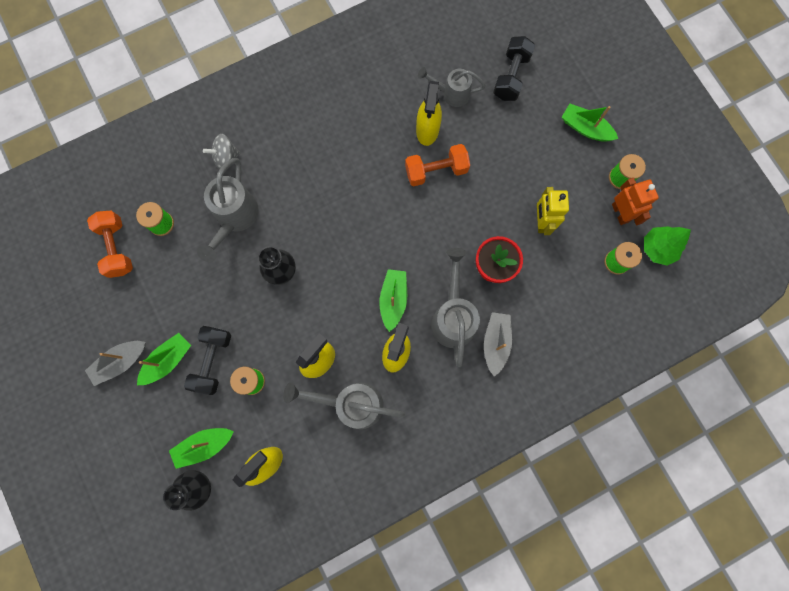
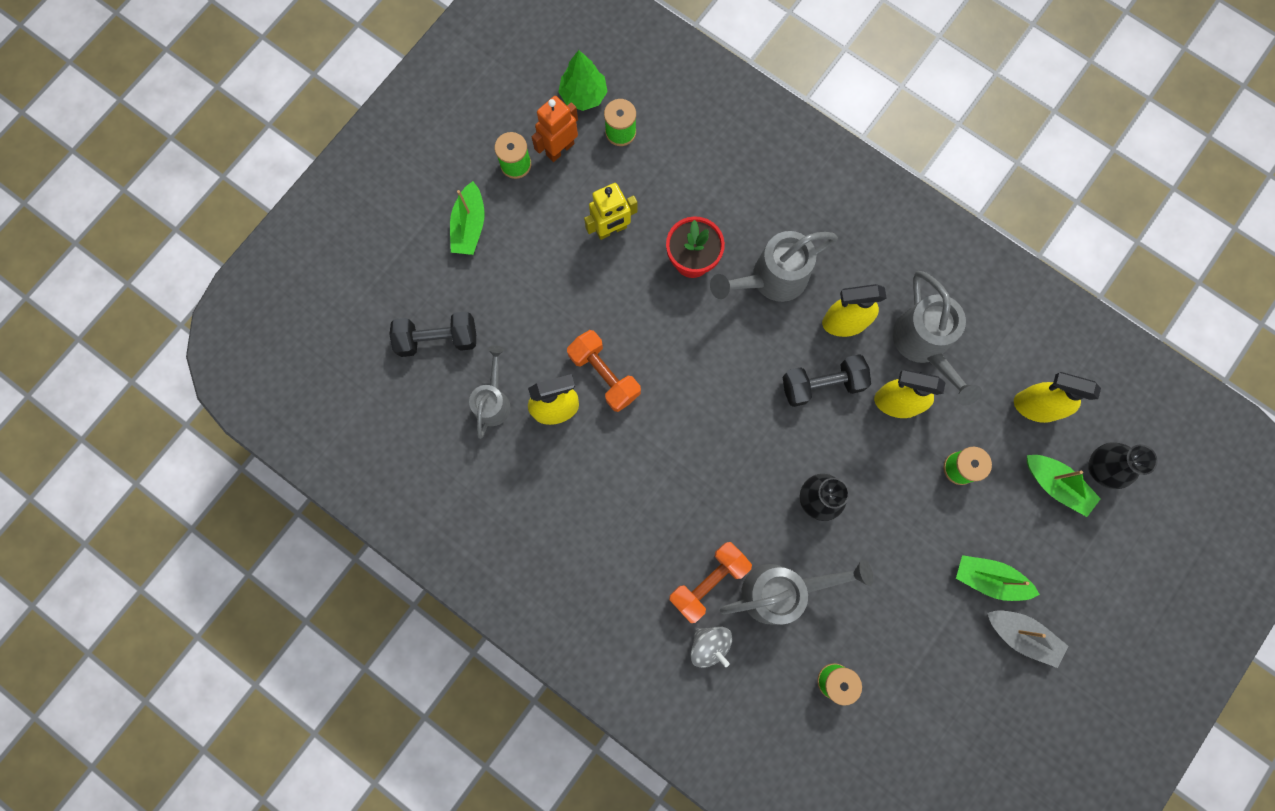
camera: 115 degrees left, 0 degrees up
(117, 248) = (892, 721): orange dumbbell -> orange dumbbell (708, 582)
(212, 361) = (961, 525): black dumbbell -> black dumbbell (822, 384)
(393, 300) = (785, 353): green boat -> none
(451, 94) = (493, 401): grey watering can -> grey watering can turned 150 degrees counterclockwise
(495, 343) = (777, 222): grey boat -> none

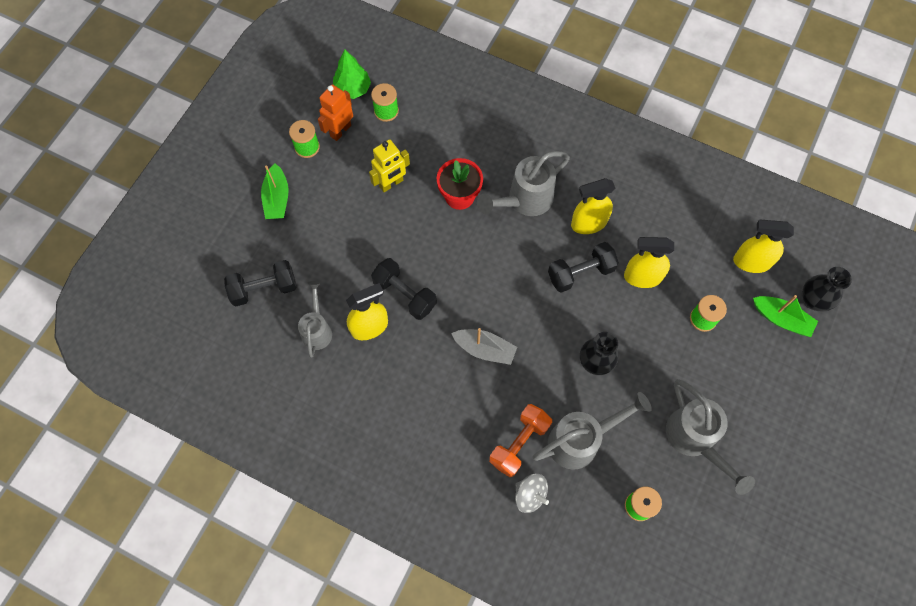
camera: 10 degrees left, 10 degrees down
(604, 375) = (405, 294): orange dumbbell -> black dumbbell
(923, 345) = (654, 230): grey watering can -> grey watering can (695, 440)
(989, 579) = (746, 401): green boat -> none
(1021, 635) = (782, 441): grey boat -> grey boat (485, 349)

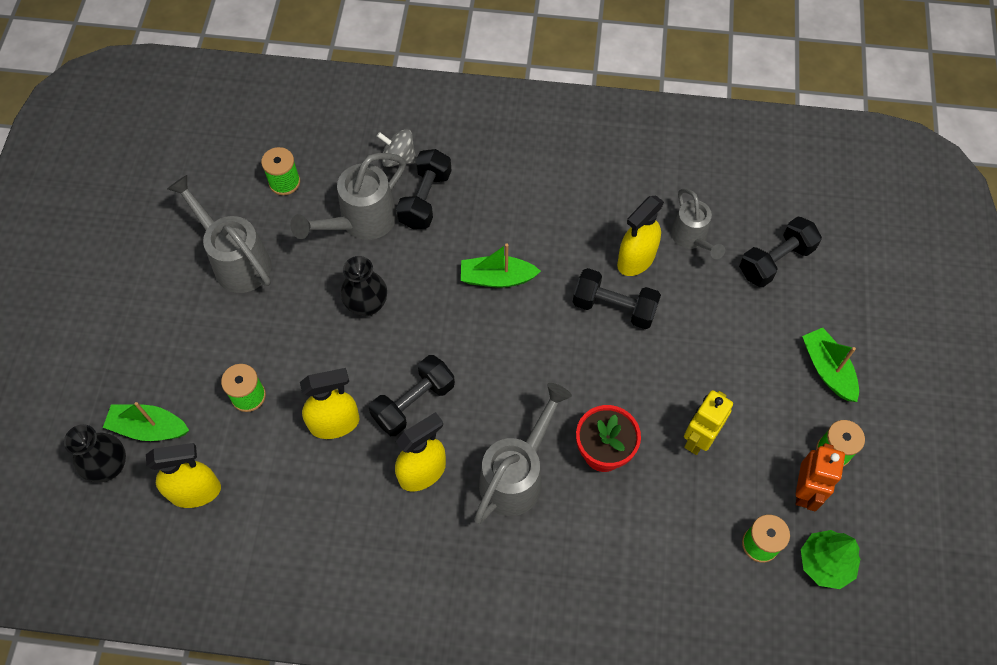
camera: 160 degrees right, 5 degrees down
(485, 349) = (497, 278): grey boat -> green boat
(519, 443) = (425, 199): orange dumbbell -> black dumbbell

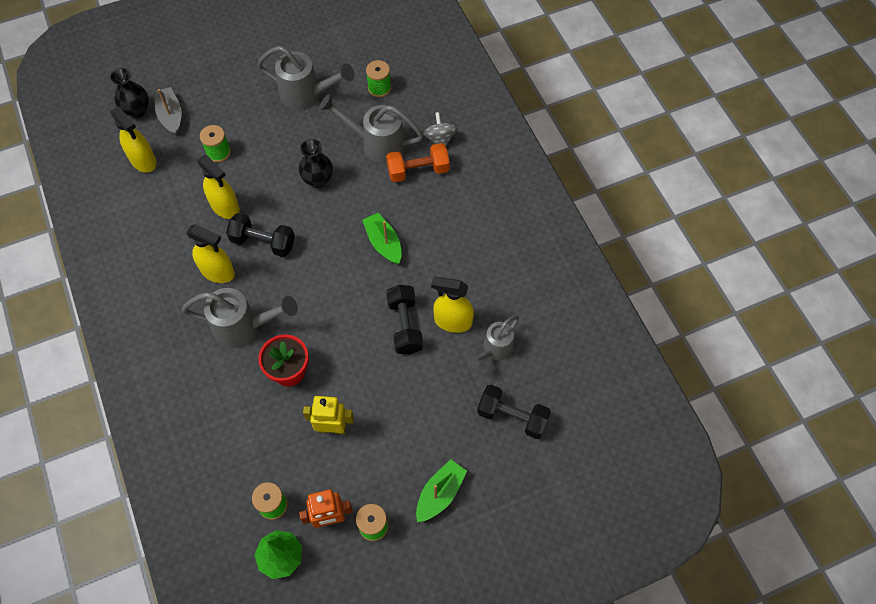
camera: 60 degrees right, 0 degrees up
(149, 428) = (171, 115): green boat -> grey boat
(236, 260) = (307, 95): grey watering can -> grey watering can turned 90 degrees clockwise
(425, 199) = (418, 170): black dumbbell -> orange dumbbell

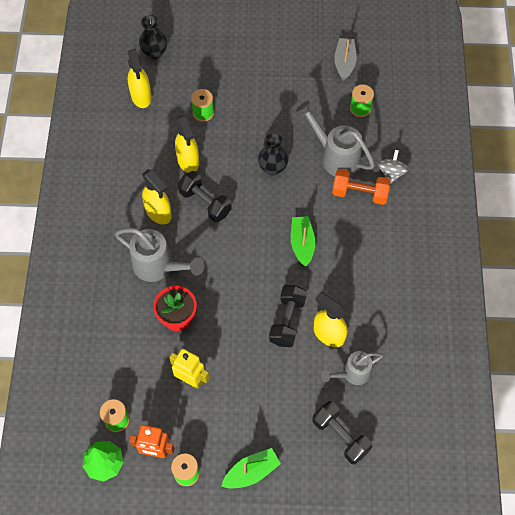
camera: 25 degrees right, 0 degrees up
(171, 115) = (179, 67): grey boat -> grey boat (344, 63)
(307, 95) = (296, 91): grey watering can -> none

